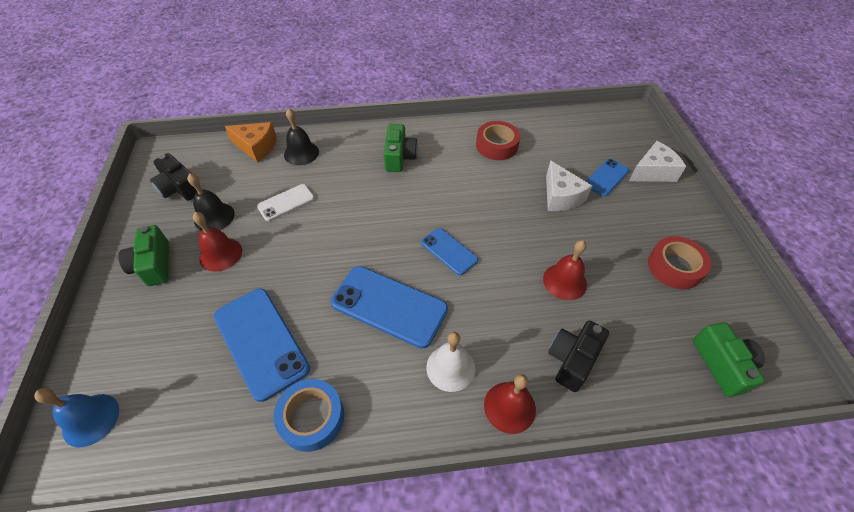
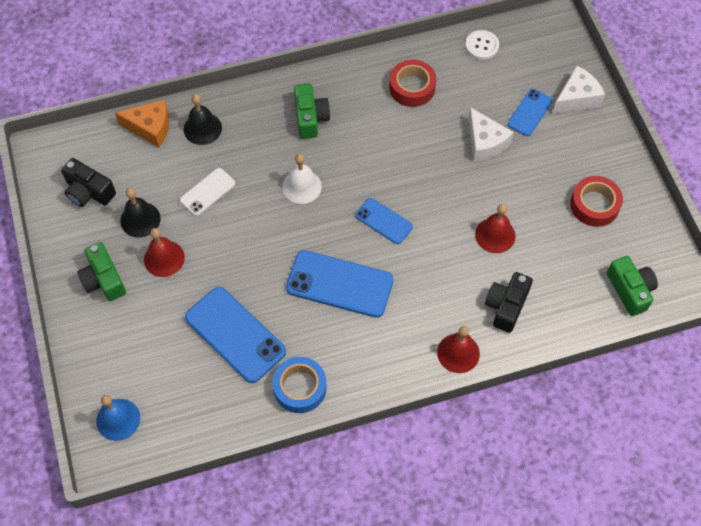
camera: 10 degrees left, 10 degrees up
(450, 367) = (405, 329): white bell -> white bell (301, 186)
(564, 123) = (482, 46): none -> white button

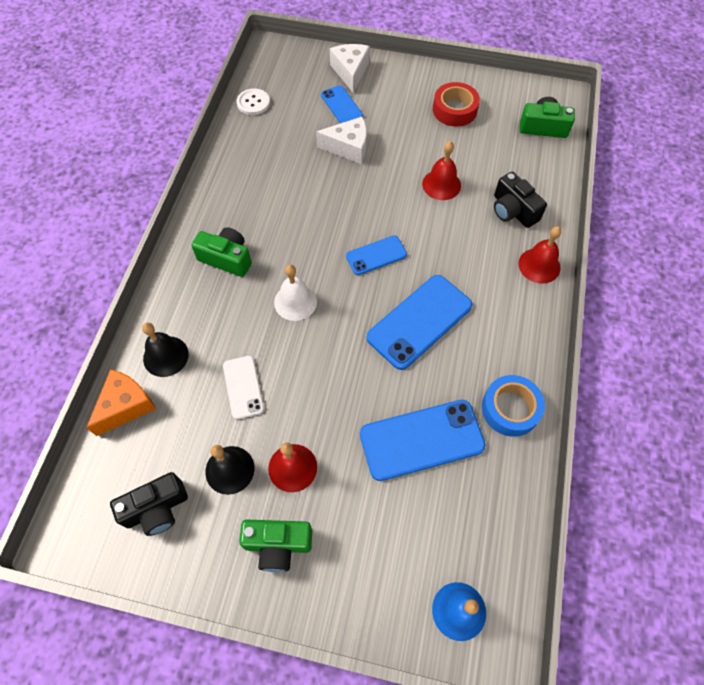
camera: 60 degrees left, 0 degrees up
(412, 87) = (255, 168): red tape -> none

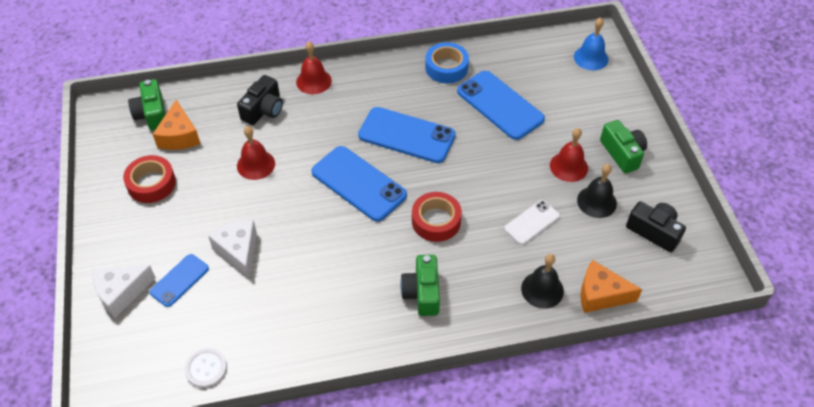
camera: 115 degrees left, 10 degrees down
(295, 301) = (436, 221): white bell -> red tape
(376, 255) = (358, 184): blue phone -> blue phone, size x1.77
(505, 139) = (179, 136): none -> orange cheese

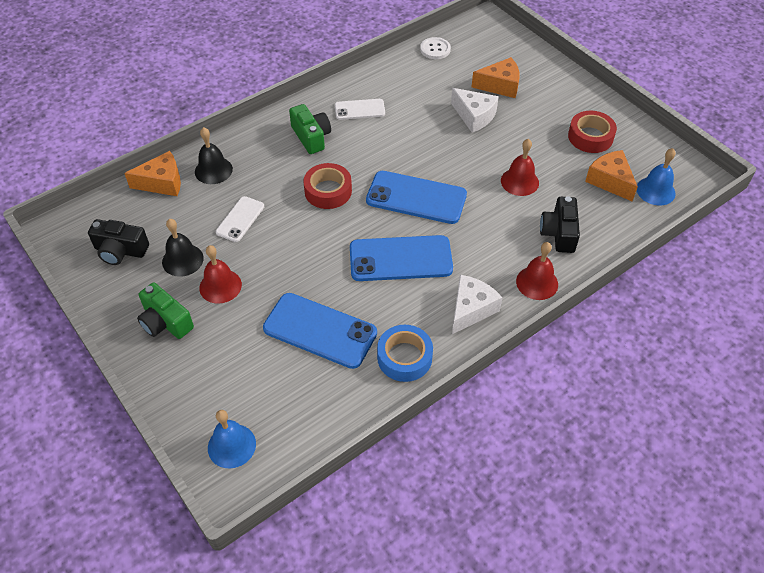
camera: 155 degrees right, 0 degrees up
(121, 293) = (533, 66): white cheese -> white cheese (471, 309)
(152, 114) = (655, 191): green camera -> blue bell
(179, 280) = (500, 85): blue phone -> orange cheese
(351, 309) = (359, 109): none -> white phone

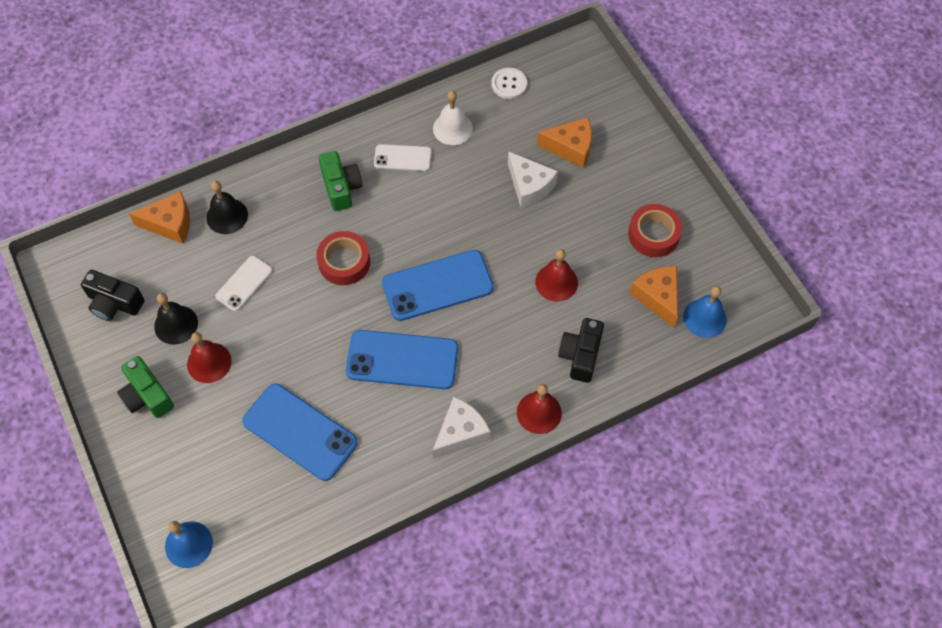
camera: 10 degrees right, 10 degrees up
(396, 84) = (452, 128): none -> white bell
(404, 357) = (378, 477): blue tape -> none
(416, 198) = (437, 285): blue phone -> blue phone turned 45 degrees counterclockwise

